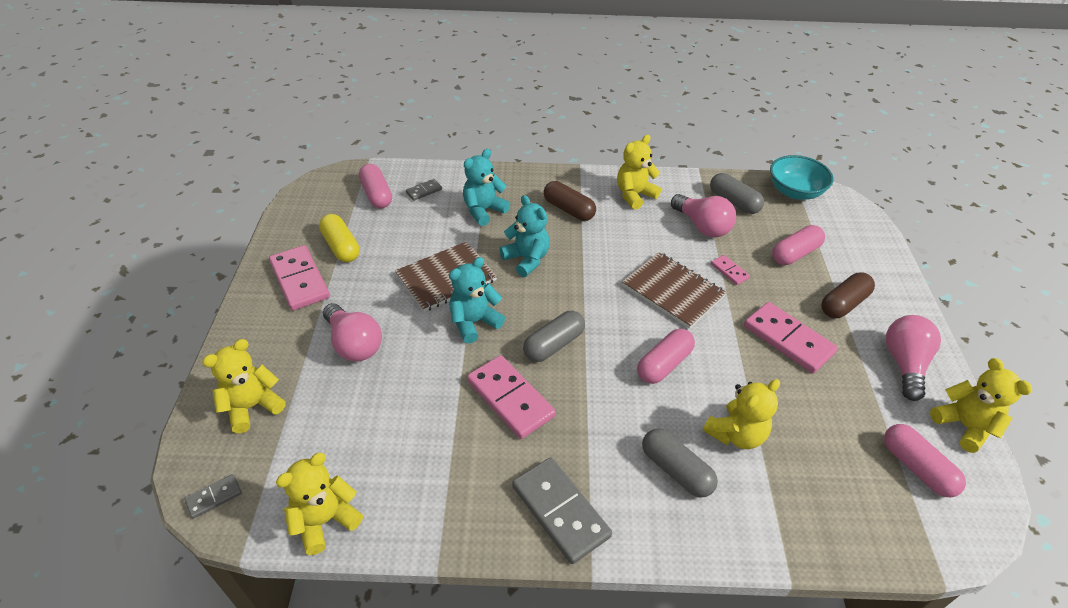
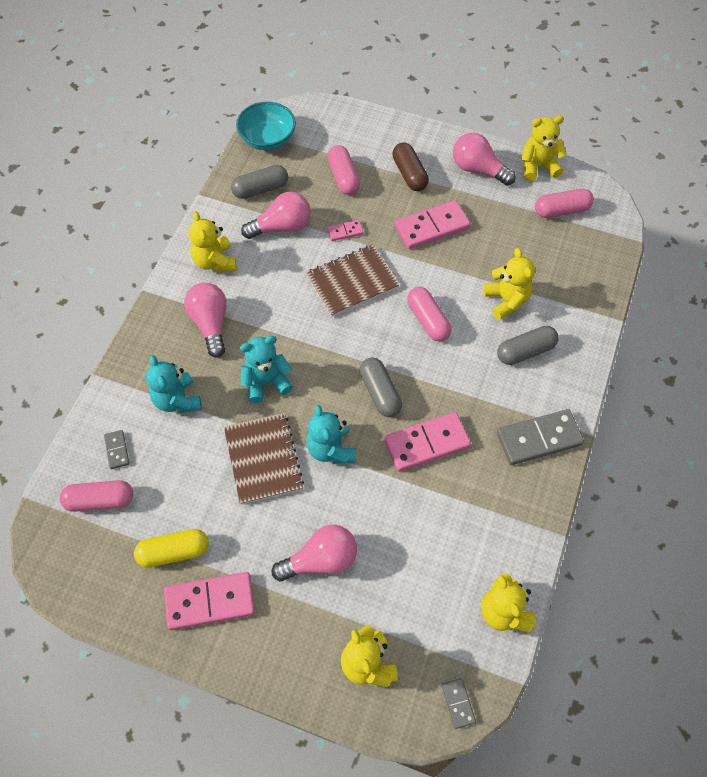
camera: 70 degrees left, 15 degrees up
(568, 209) = (210, 324): brown capsule -> pink light bulb

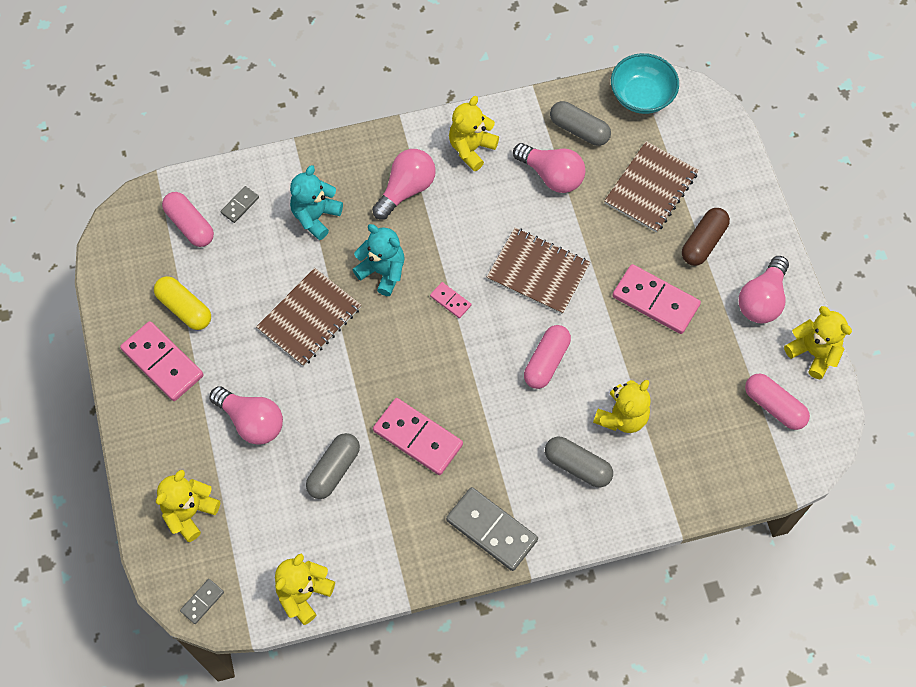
camera: 55 degrees right, 5 degrees up
(331, 449) = (356, 364): turquoise teddy bear -> none
(343, 177) = (651, 188): pink capsule -> brown notebook
(345, 231) = (589, 230): pink domino -> pink domino (450, 301)
(380, 393) = (440, 368): grey capsule -> grey capsule (334, 470)
(478, 169) = (762, 299): pink light bulb -> pink light bulb turned 150 degrees counterclockwise

